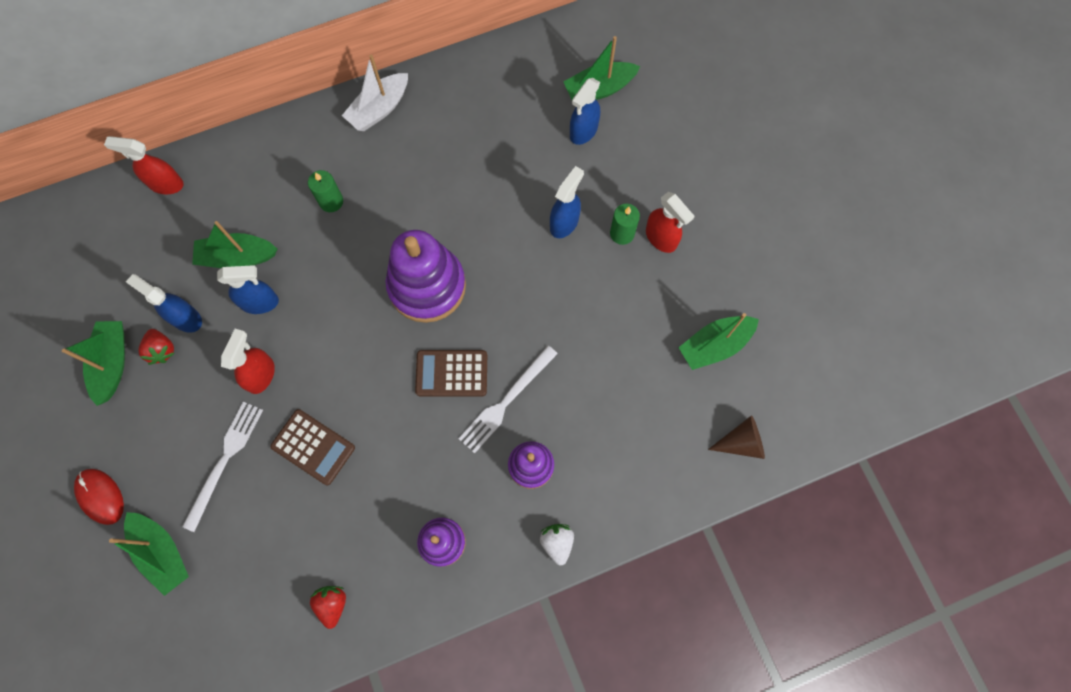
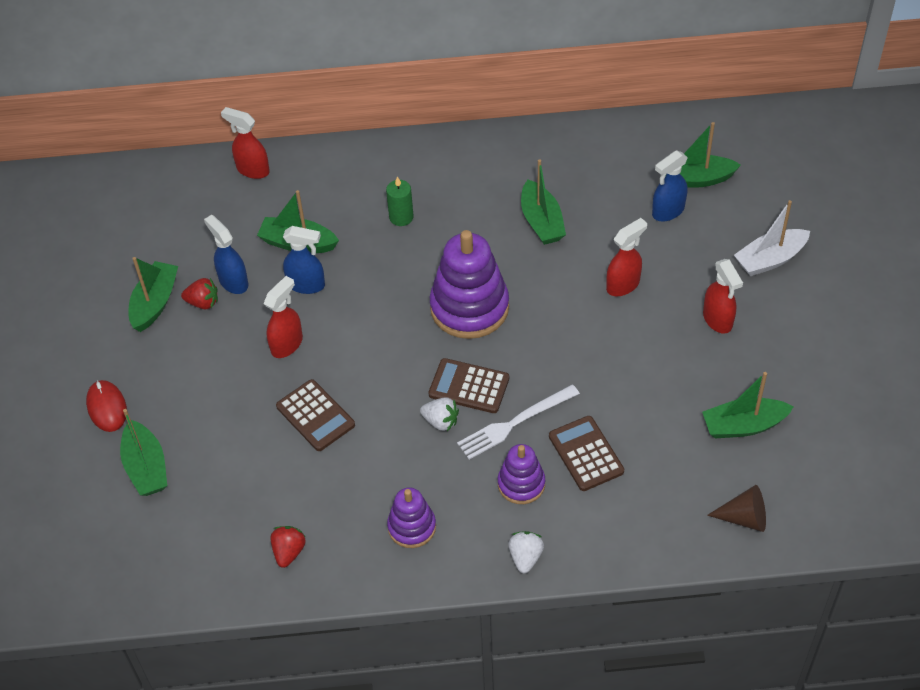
camera: 20 degrees right, 20 degrees down
(162, 350) = (203, 302): red strawberry -> red strawberry turned 75 degrees counterclockwise
(224, 461) = (229, 406): white fork -> none
(379, 109) = (472, 151): white boat -> white boat (770, 259)
(436, 419) = (441, 421): none -> white strawberry
(468, 172) = (541, 222): none -> green boat
(564, 223) = (623, 285): blue spray bottle -> red spray bottle
(581, 416) = (586, 454): none -> brown calculator
(622, 233) = (678, 307): green candle -> none

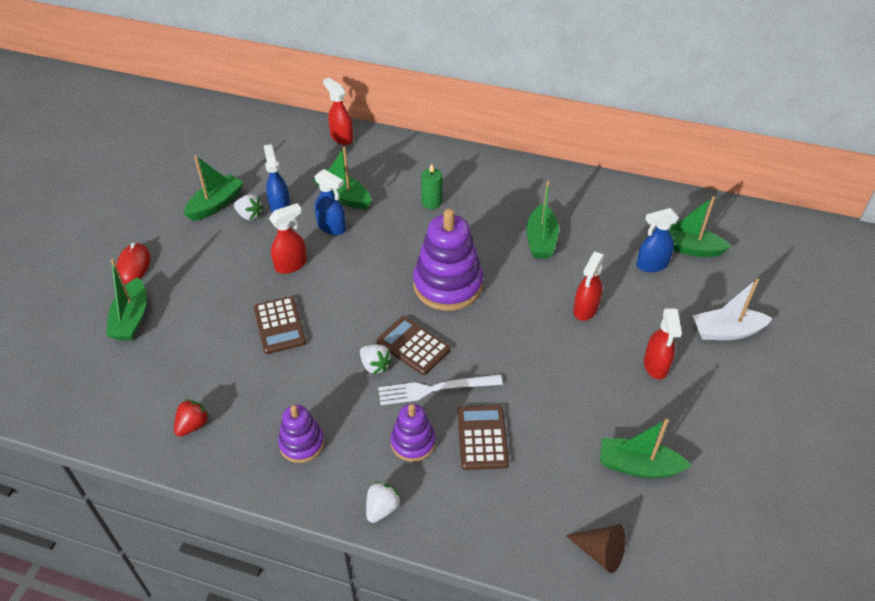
camera: 20 degrees right, 5 degrees down
(203, 302) = (249, 215): red strawberry -> white strawberry
(623, 285) = (585, 309): red spray bottle -> red spray bottle turned 135 degrees clockwise

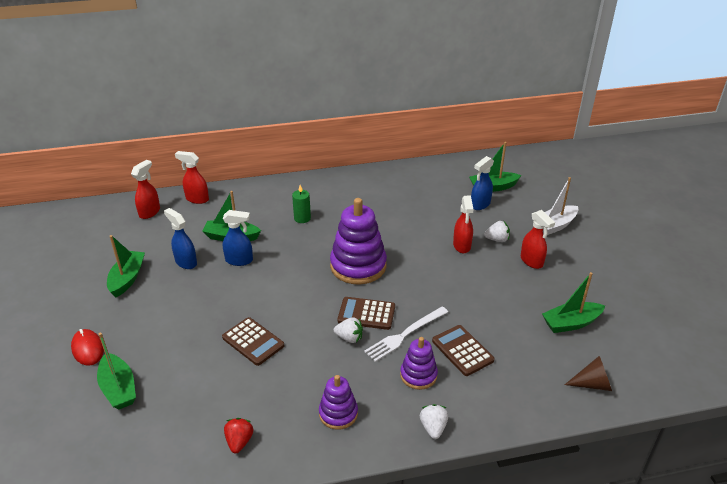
camera: 30 degrees left, 10 degrees down
(249, 215) = (163, 276): white strawberry -> white strawberry (497, 239)
(291, 265) = (228, 297): red spray bottle -> red spray bottle (150, 212)
(541, 240) = (398, 215): green boat -> none

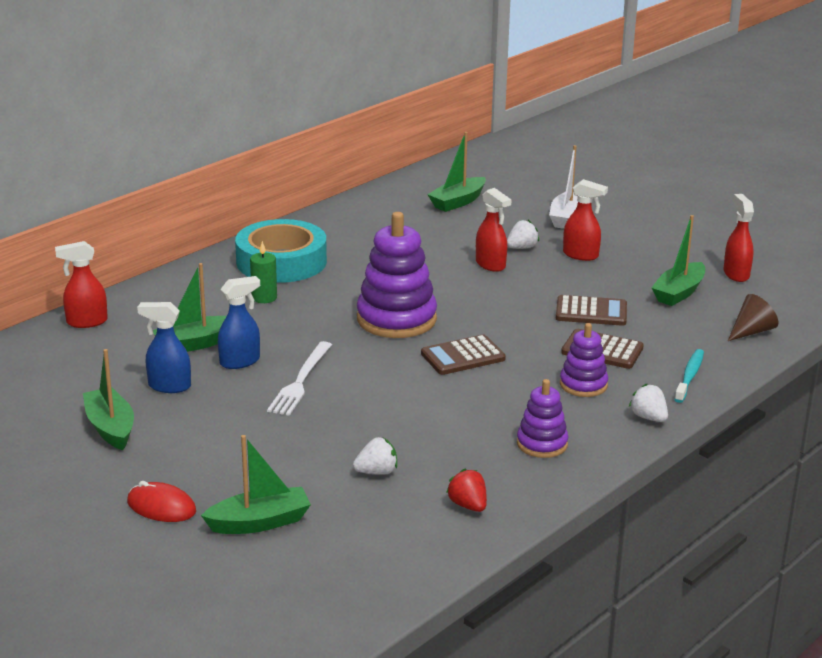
camera: 35 degrees left, 10 degrees down
(118, 388) = (259, 522): green boat -> green boat turned 45 degrees counterclockwise
(150, 212) = (36, 356): red spray bottle -> red spray bottle (736, 274)
(253, 342) = (365, 424): brown calculator -> brown calculator (591, 312)
(340, 195) = (281, 261): none -> turquoise tape
(349, 338) = (471, 382): white strawberry -> white strawberry (377, 472)
(405, 334) = (527, 358): white fork -> white fork (300, 381)
(480, 204) = (463, 222): blue spray bottle -> none
(502, 404) = (689, 376): none -> turquoise toothbrush

